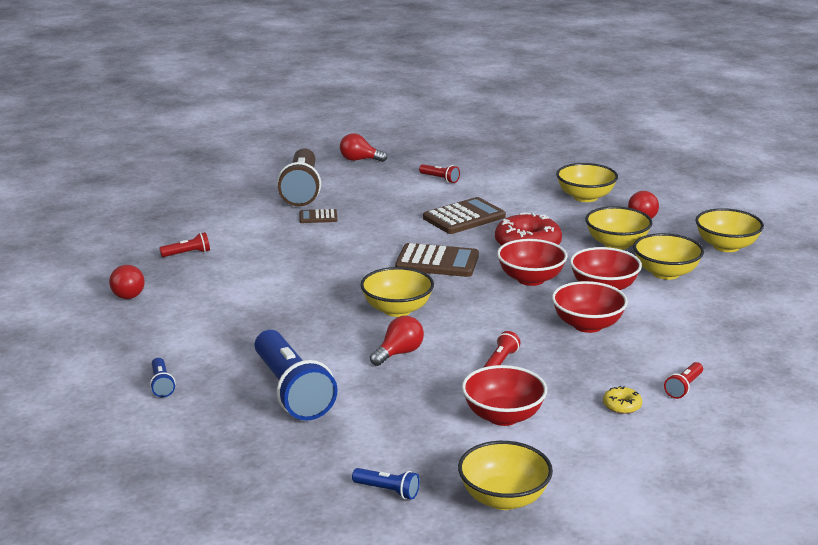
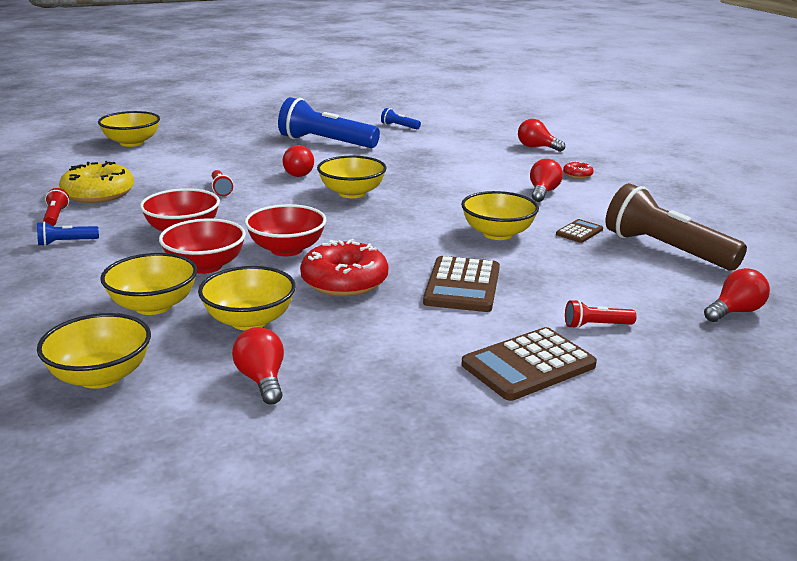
camera: 135 degrees right, 0 degrees up
(187, 253) = (577, 175): red flashlight -> red donut
(257, 250) = (543, 192): none -> red light bulb
(388, 491) = (200, 130): blue flashlight -> blue flashlight (66, 242)
(437, 262) = (394, 234): brown calculator -> brown calculator (528, 365)
(503, 416) = (177, 167): red bowl -> none
(585, 197) = (384, 380): yellow bowl -> yellow bowl (497, 234)
(622, 405) = (98, 193): yellow donut -> yellow donut, size x2.18

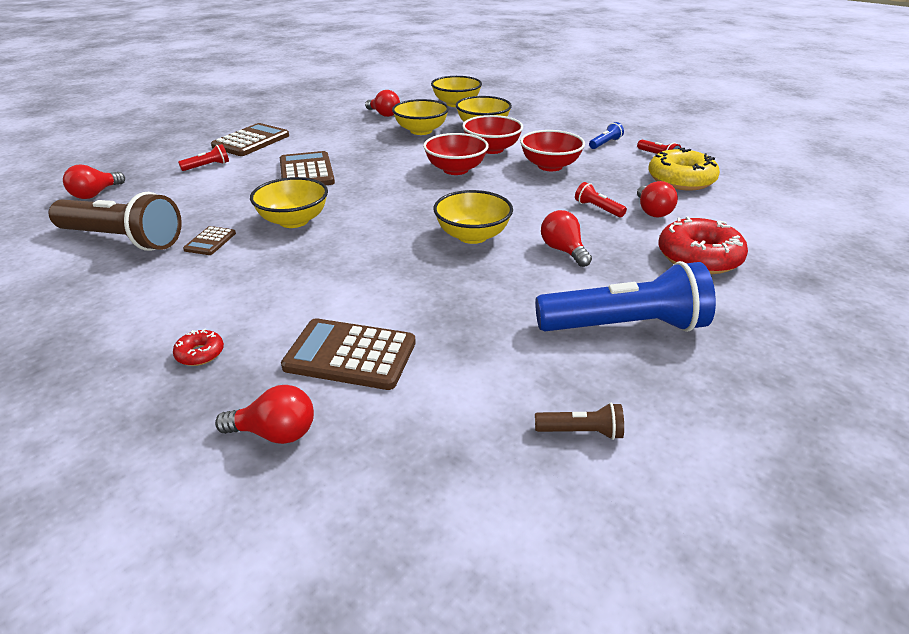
camera: 155 degrees right, 10 degrees up
(132, 143) = (826, 249): yellow bowl -> none
(344, 281) = (390, 158): red donut -> red donut (698, 257)
(399, 126) = (581, 431): blue flashlight -> brown flashlight
(488, 160) = (350, 355): none -> brown calculator
(543, 192) = (253, 295): red light bulb -> red light bulb (652, 211)

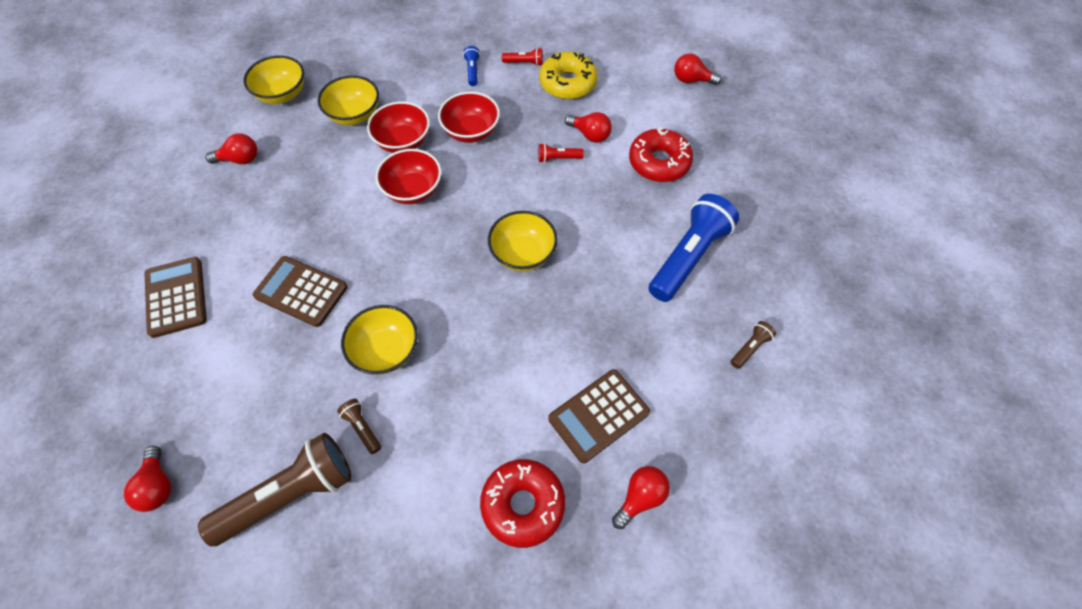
camera: 50 degrees left, 25 degrees up
(200, 353) = (523, 504): red donut -> red donut, size x2.18
(207, 166) = (197, 362): red flashlight -> none
(210, 241) = (362, 428): brown calculator -> brown flashlight
(421, 131) = (311, 159): yellow bowl -> none
(563, 250) = (589, 220): red light bulb -> red light bulb (692, 80)

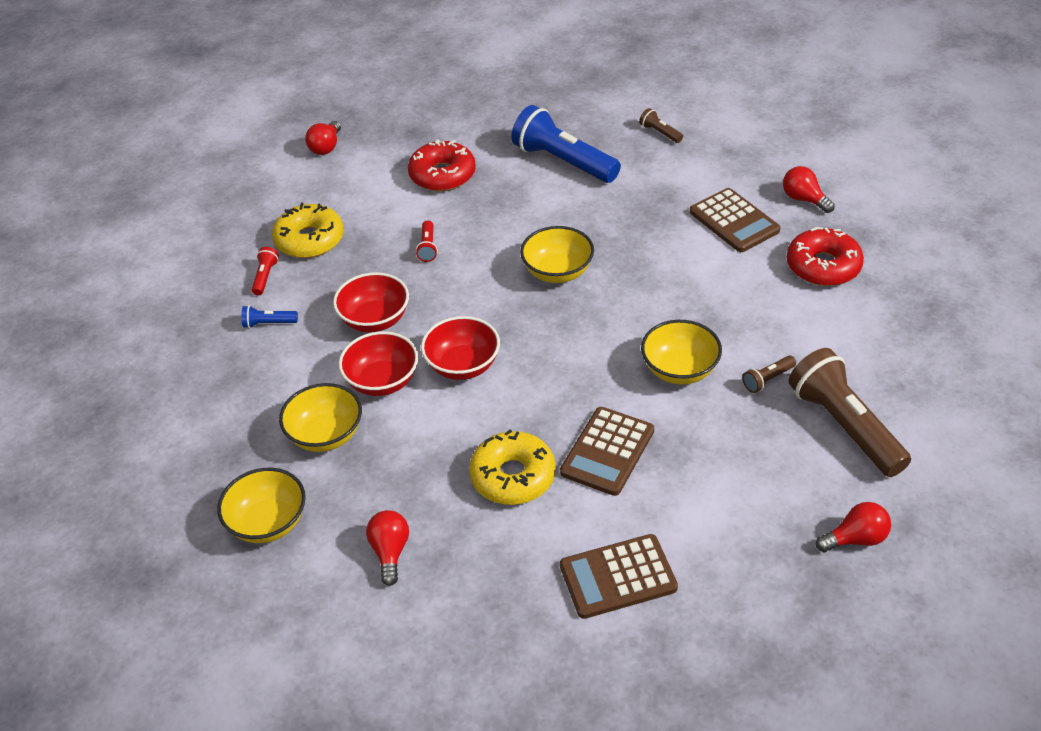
camera: 85 degrees left, 15 degrees down
(290, 227) = (513, 476): none -> yellow donut
(590, 135) = (396, 223): red light bulb -> none

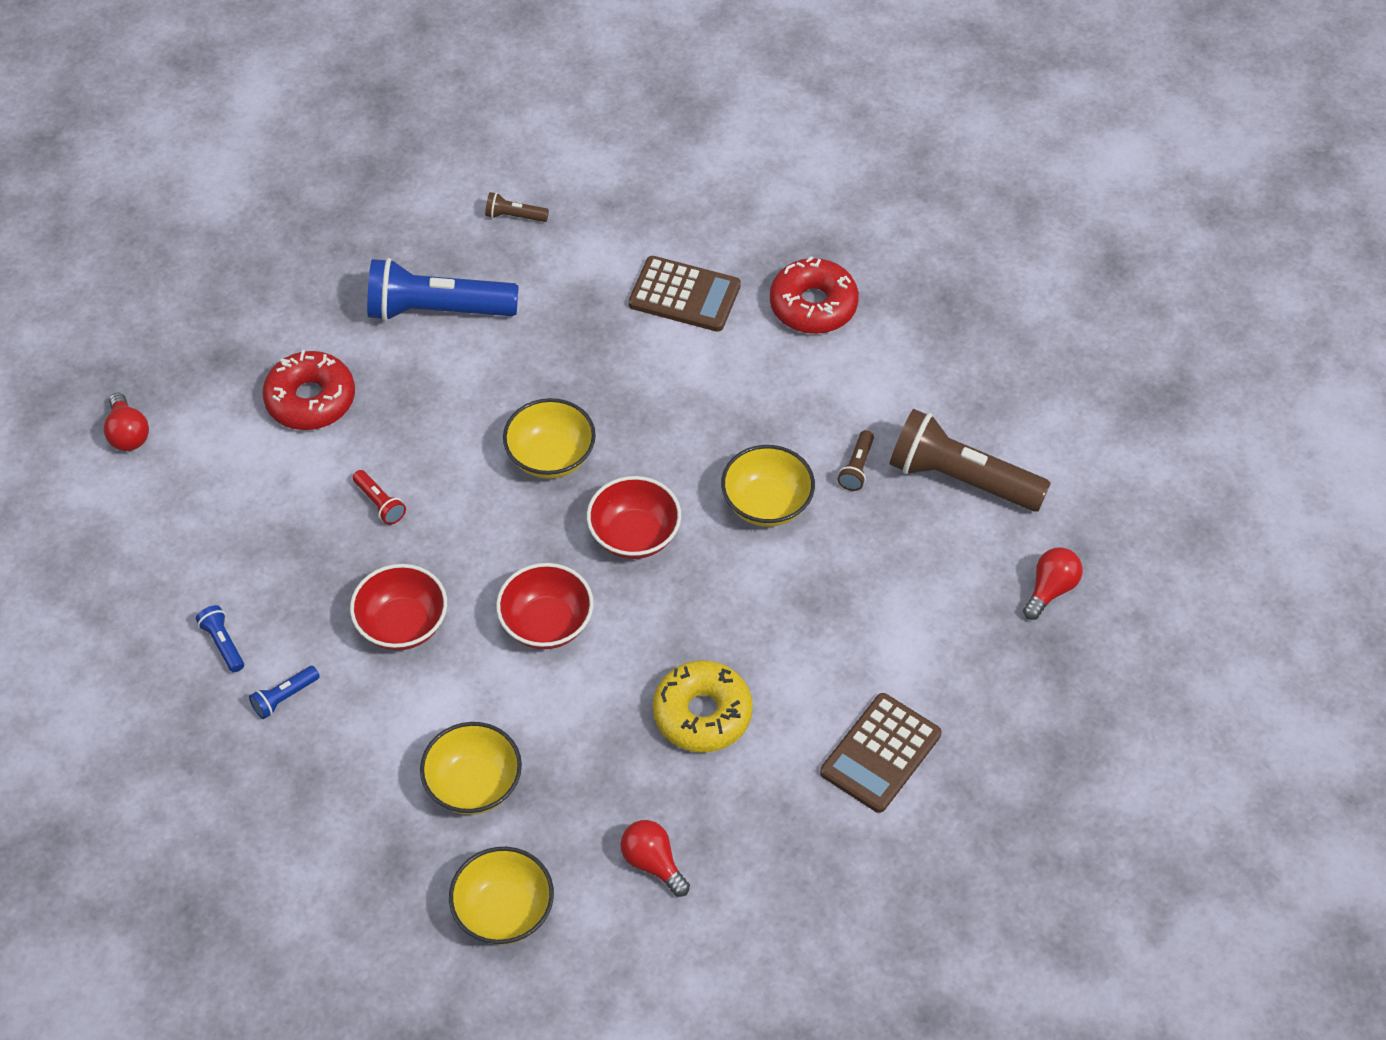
camera: 40 degrees left, 10 degrees up
(265, 277) = (223, 643): red flashlight -> blue flashlight
(309, 240) = (230, 568): yellow donut -> none
(382, 381) = (477, 690): red bowl -> red bowl (634, 535)
(607, 452) = (769, 633): brown calculator -> none
(804, 199) = (734, 230): red light bulb -> none

